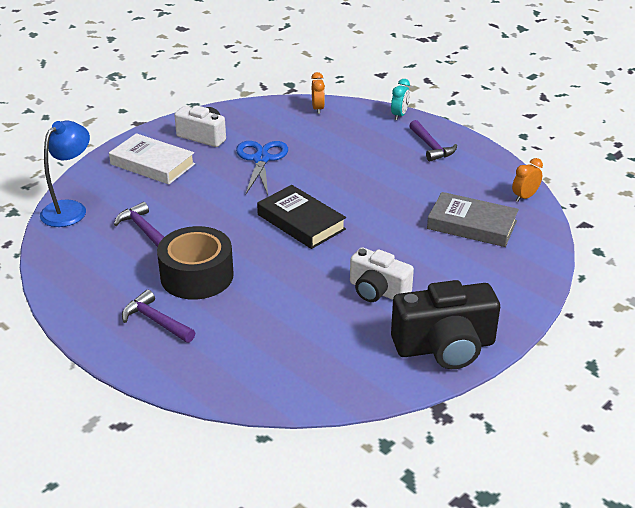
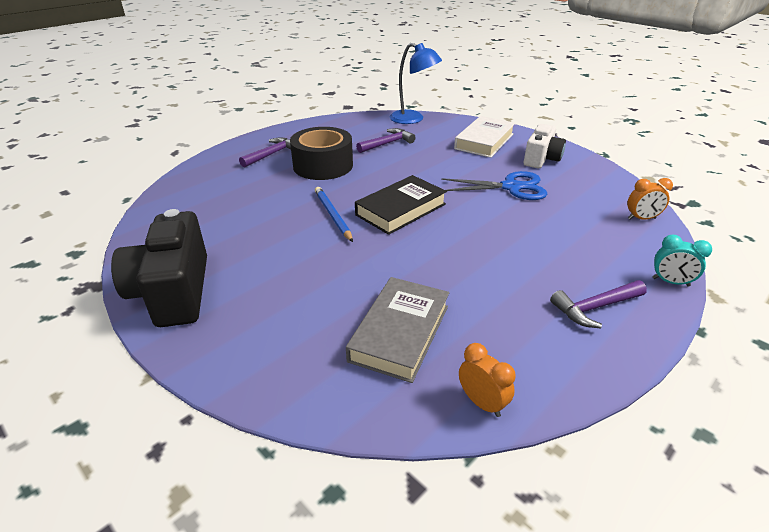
camera: 90 degrees right, 0 degrees up
(312, 262) = (333, 215): none -> blue pencil
(378, 291) = (279, 252): white camera -> none

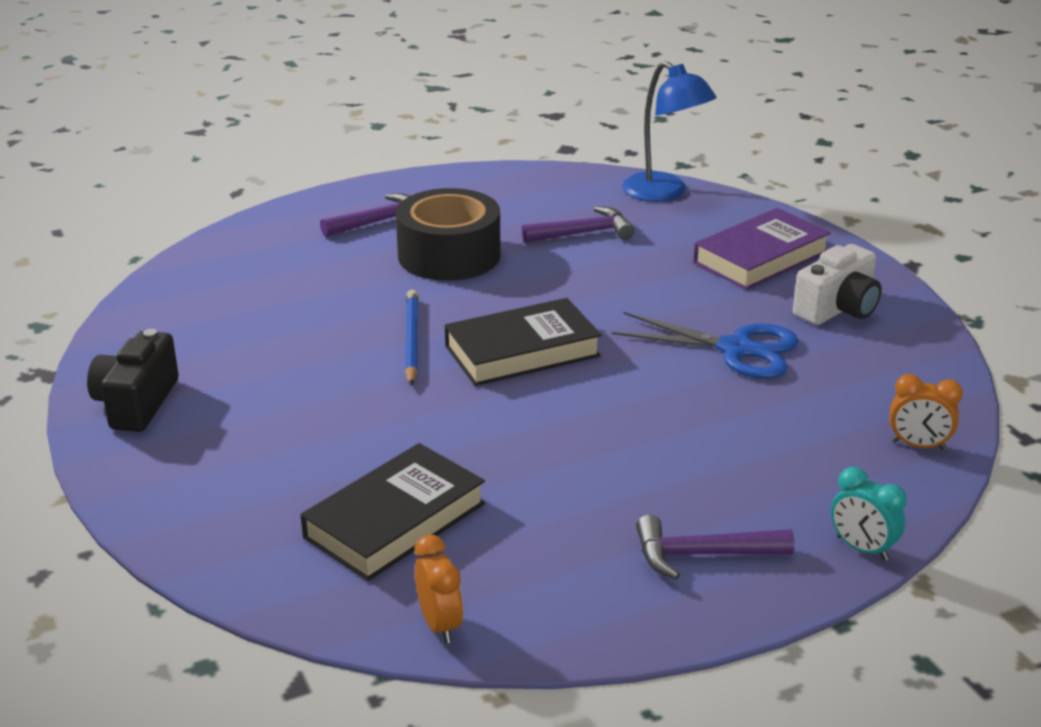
camera: 20 degrees right, 5 degrees down
(173, 292) = (137, 403): black camera -> black camera, size x0.65
(400, 333) = (395, 521): grey book -> black book
(484, 141) = (761, 257): white book -> purple book

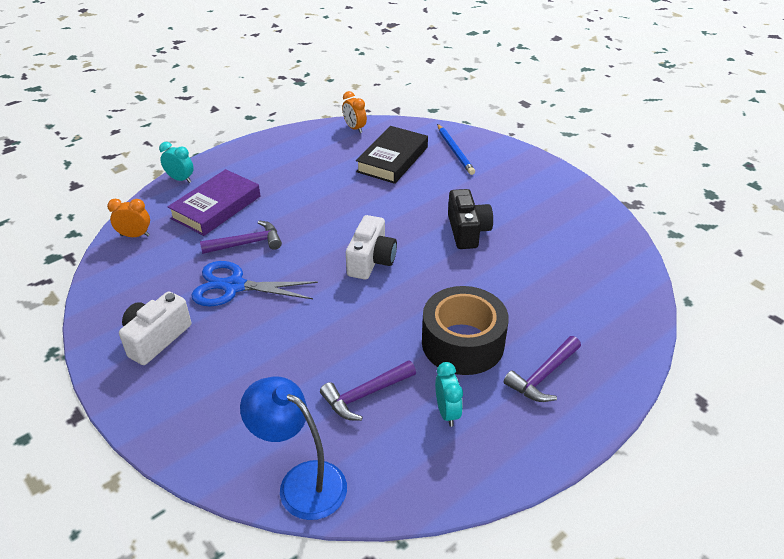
camera: 165 degrees right, 10 degrees up
(137, 403) = (559, 192): black camera -> black camera (467, 231)
(412, 340) = (443, 257): blue pencil -> blue pencil (454, 151)
(502, 212) = (447, 412): none -> turquoise clock
(522, 351) = (371, 261): black book -> white camera
(702, 555) = (253, 166): purple hammer -> purple hammer (247, 243)
(761, 257) = (209, 391): purple book -> purple book (216, 207)

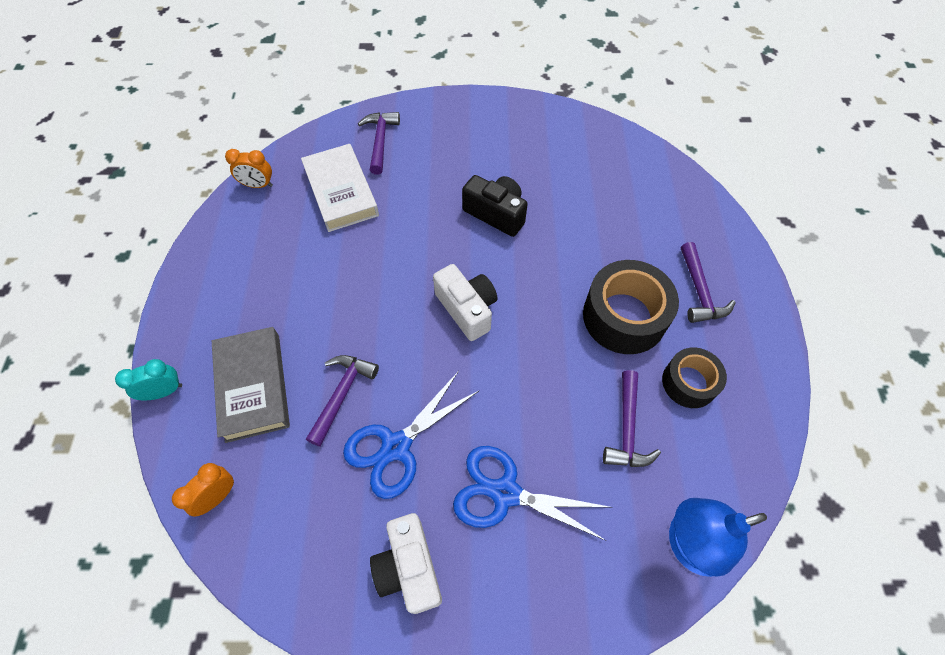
camera: 50 degrees left, 20 degrees up
(216, 207) = (253, 386): purple book -> grey book
(249, 355) = (505, 493): none -> blue scissors
(392, 159) = (341, 192): black book -> white book
(447, 412) = (689, 382): turquoise clock -> black tape
(454, 151) = (380, 141): blue pencil -> purple hammer

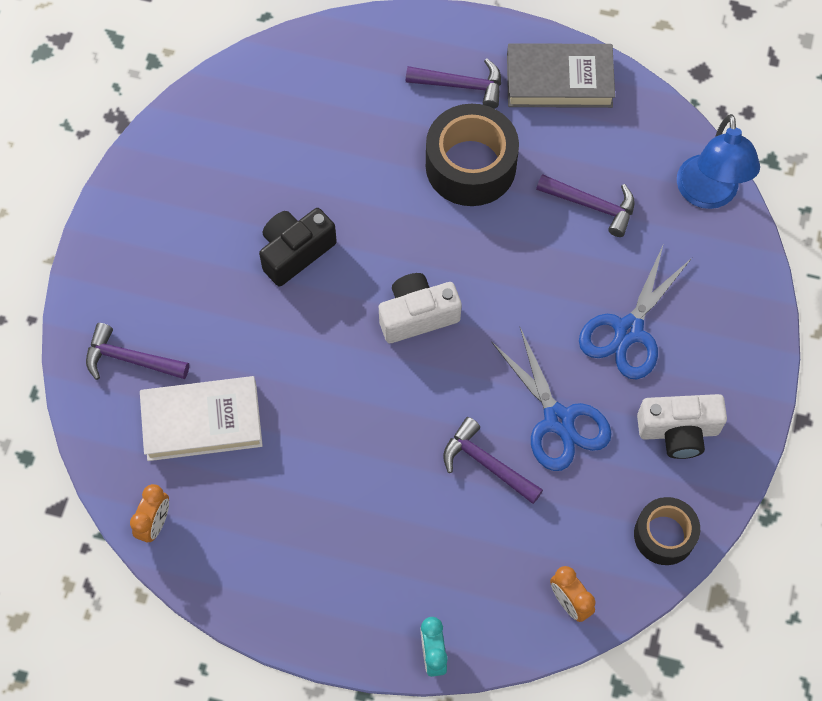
camera: 75 degrees left, 5 degrees up
(253, 386) = (452, 556): grey book -> grey book (559, 80)
(689, 382) = (559, 135): black tape -> black tape (664, 535)

